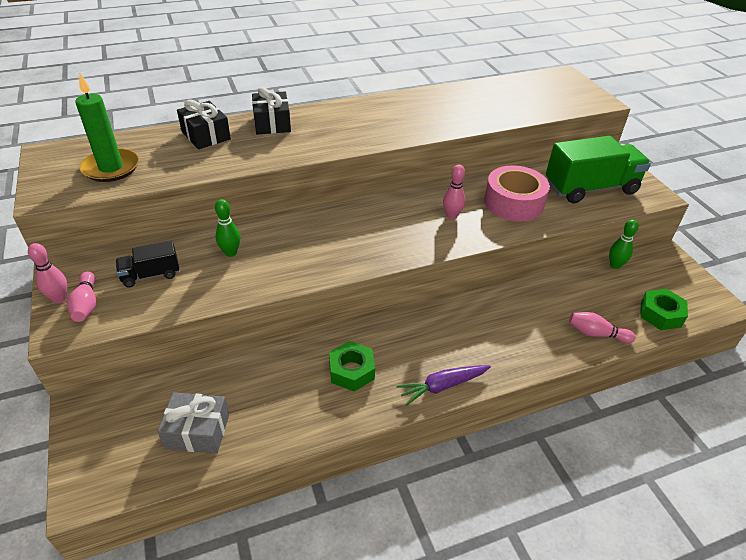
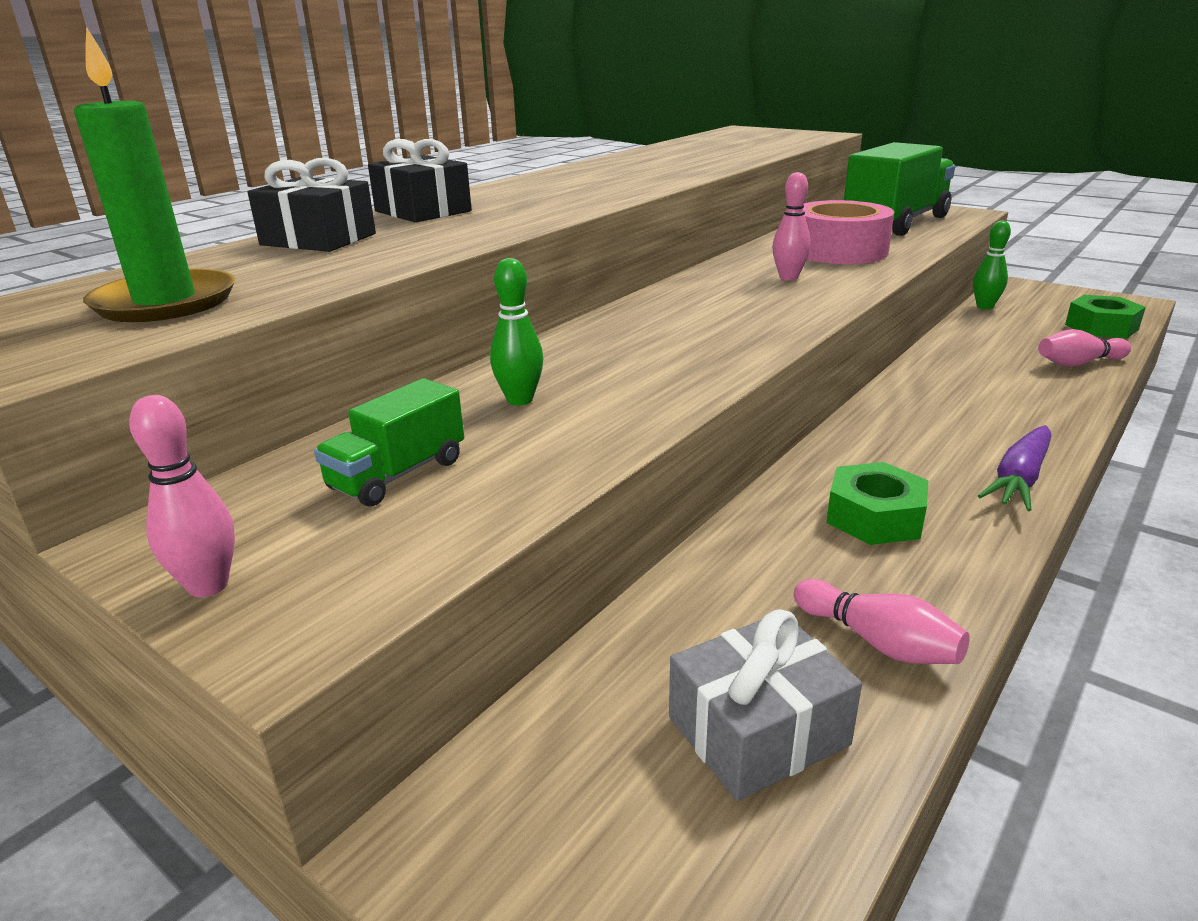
camera: 30 degrees left, 15 degrees down
(86, 304) = (301, 568): pink bowling pin -> pink bowling pin (878, 642)
(151, 275) = (398, 474): black truck -> green truck

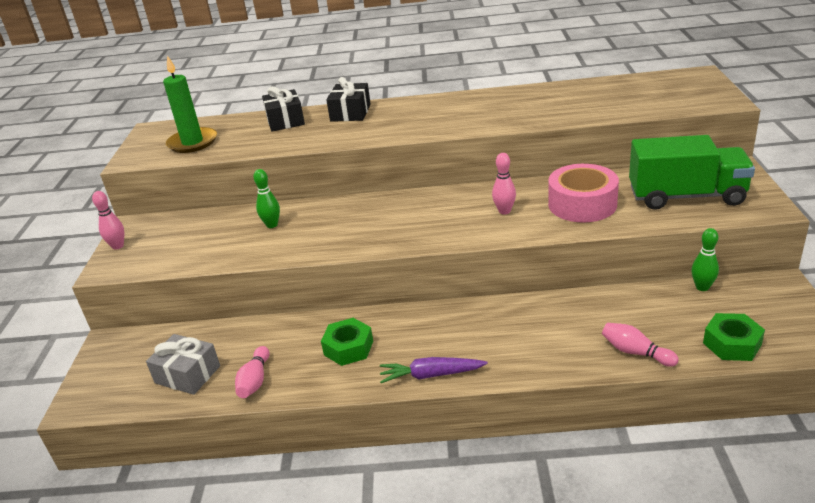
camera: 55 degrees right, 5 degrees up
(398, 474) = (196, 236): green truck -> none

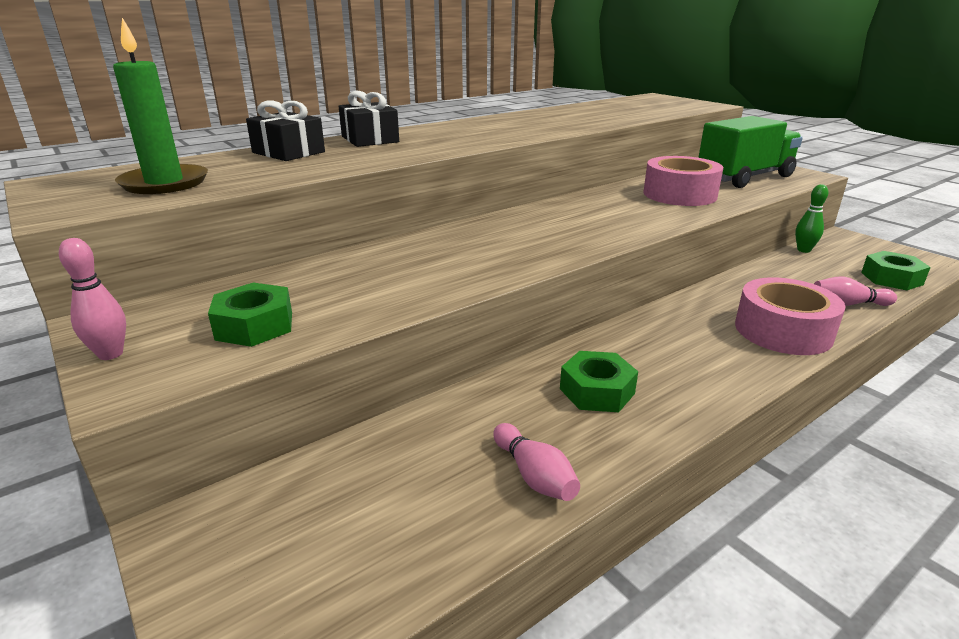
camera: 40 degrees left, 5 degrees down
(182, 248) = (255, 326): none -> green nut
(187, 374) = (412, 514): grey gift -> none
(272, 225) = (369, 271): green bowling pin -> none
(431, 375) = (728, 383): purple carrot -> none
(504, 211) = (623, 210): pink bowling pin -> none
(536, 354) = (783, 331): none -> pink tape

